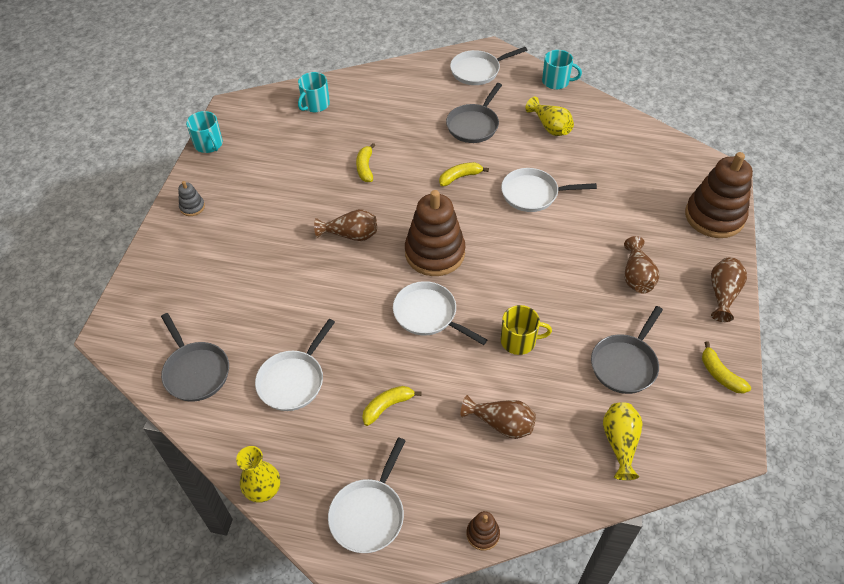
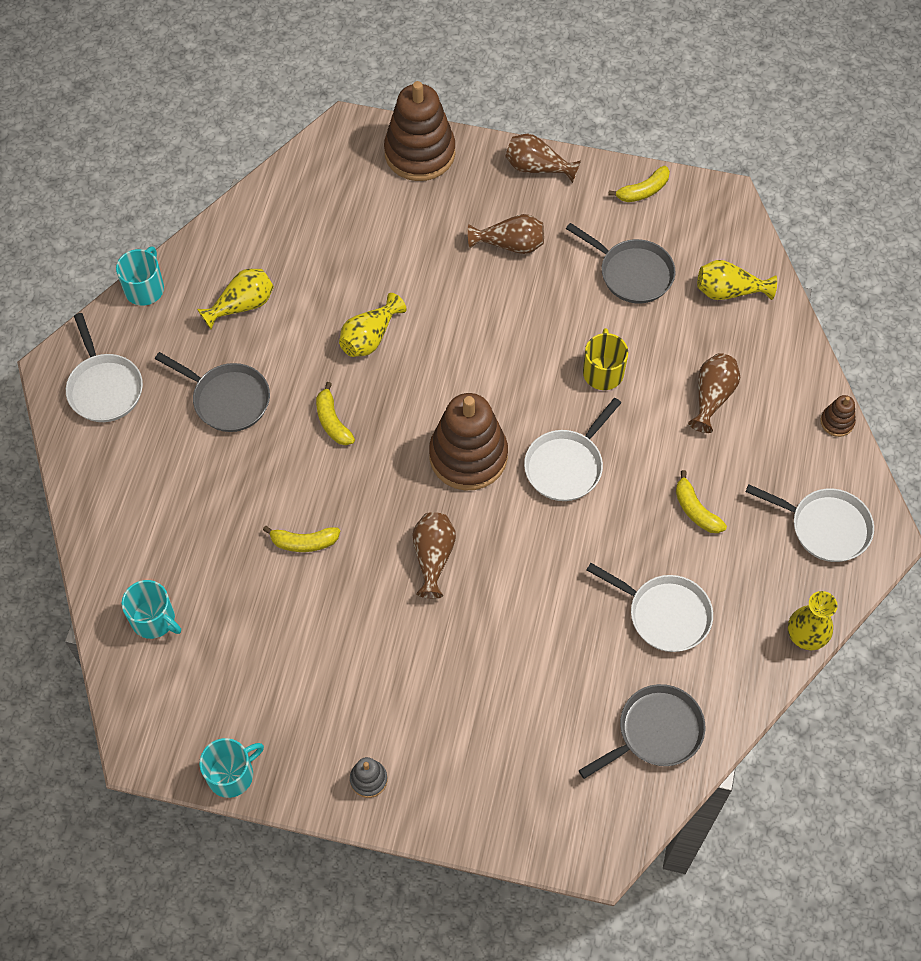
camera: 90 degrees left, 10 degrees up
(533, 194) = (370, 337): white pan -> yellow vase

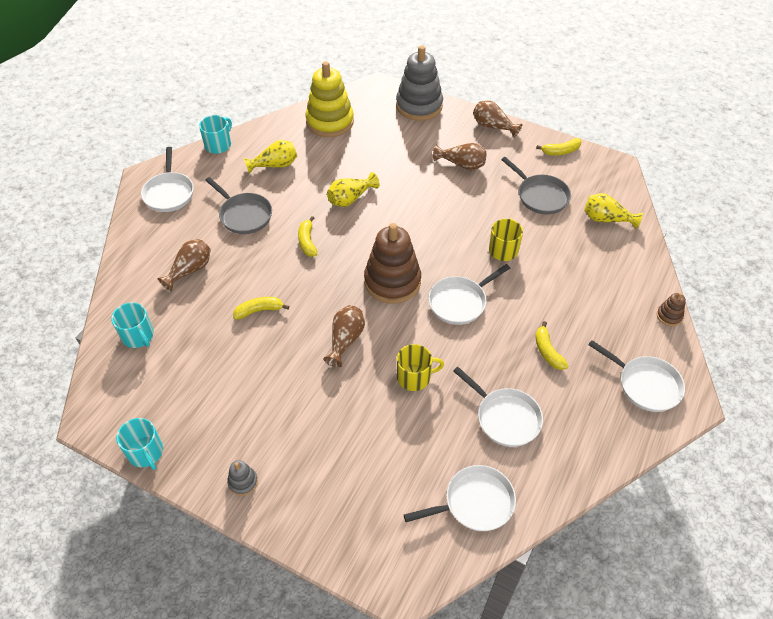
camera: 15 degrees right, 10 degrees down
(232, 774) = (146, 452): turquoise mug -> turquoise mug turned 75 degrees clockwise
(296, 211) = (330, 122): none -> yellow stacking toy
(304, 542) = (259, 310): yellow banana -> yellow banana turned 150 degrees clockwise
(420, 153) = (419, 106): brown stacking toy -> grey stacking toy
(538, 587) = (415, 377): none -> yellow mug
(655, 732) = (474, 503): grey pan -> white pan
(712, 397) = (578, 281): brown vase -> brown vase (190, 270)
(806, 635) = (613, 459): yellow vase -> none

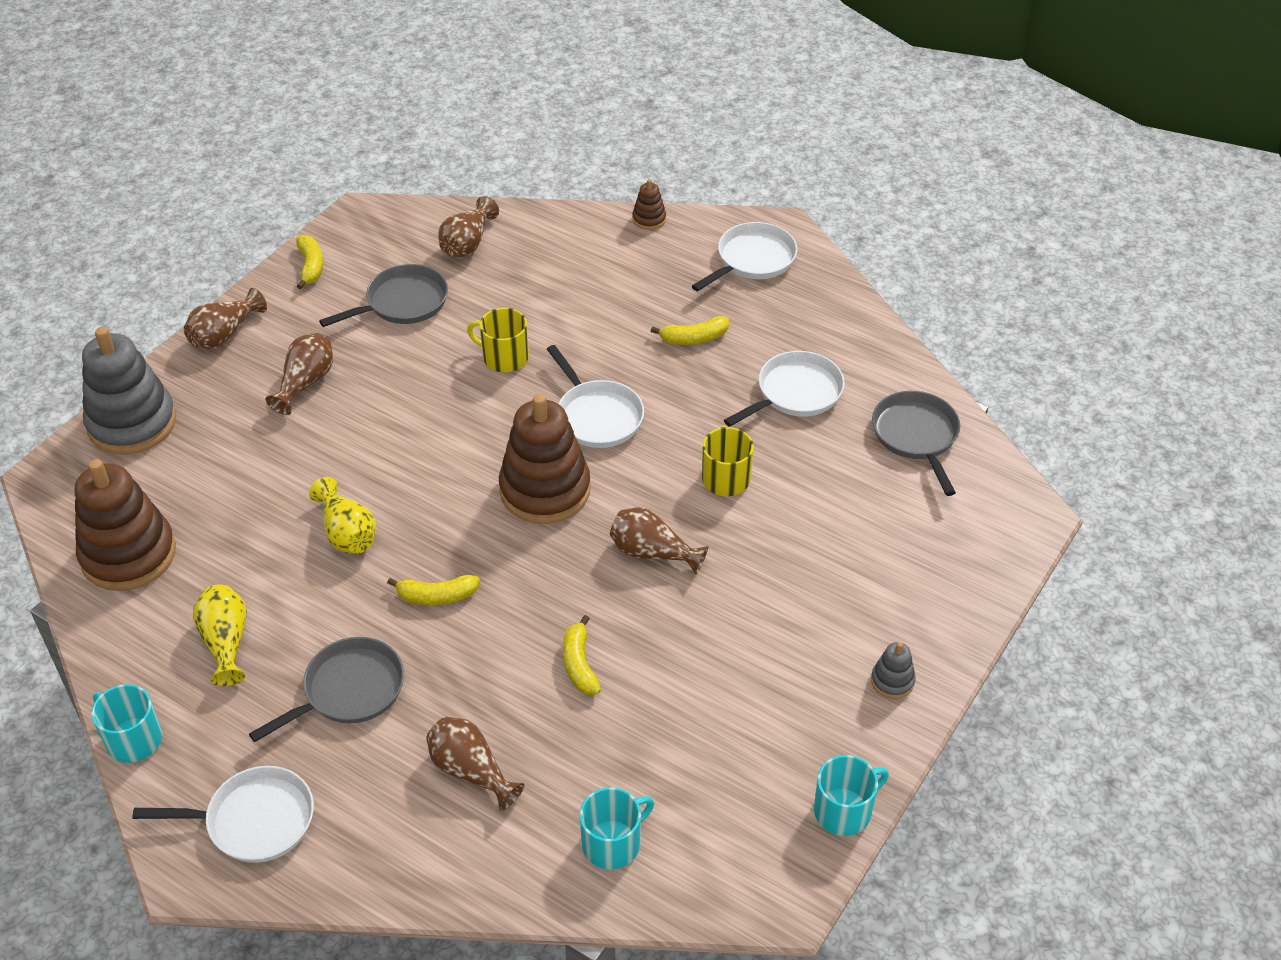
camera: 85 degrees left, 5 degrees down
(330, 122) = (128, 554): yellow stacking toy -> brown stacking toy
(474, 503) = (916, 436): white pan -> grey pan
(606, 219) = (467, 243): yellow vase -> brown vase

